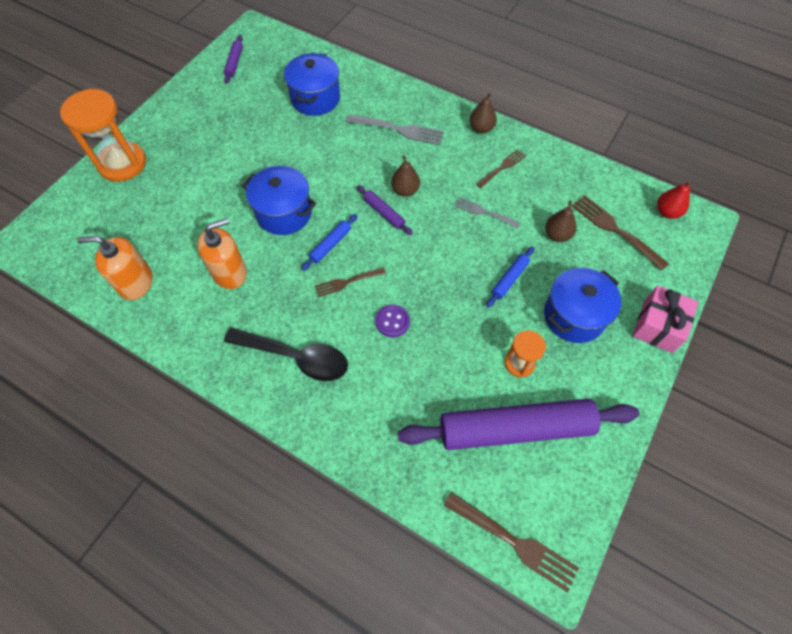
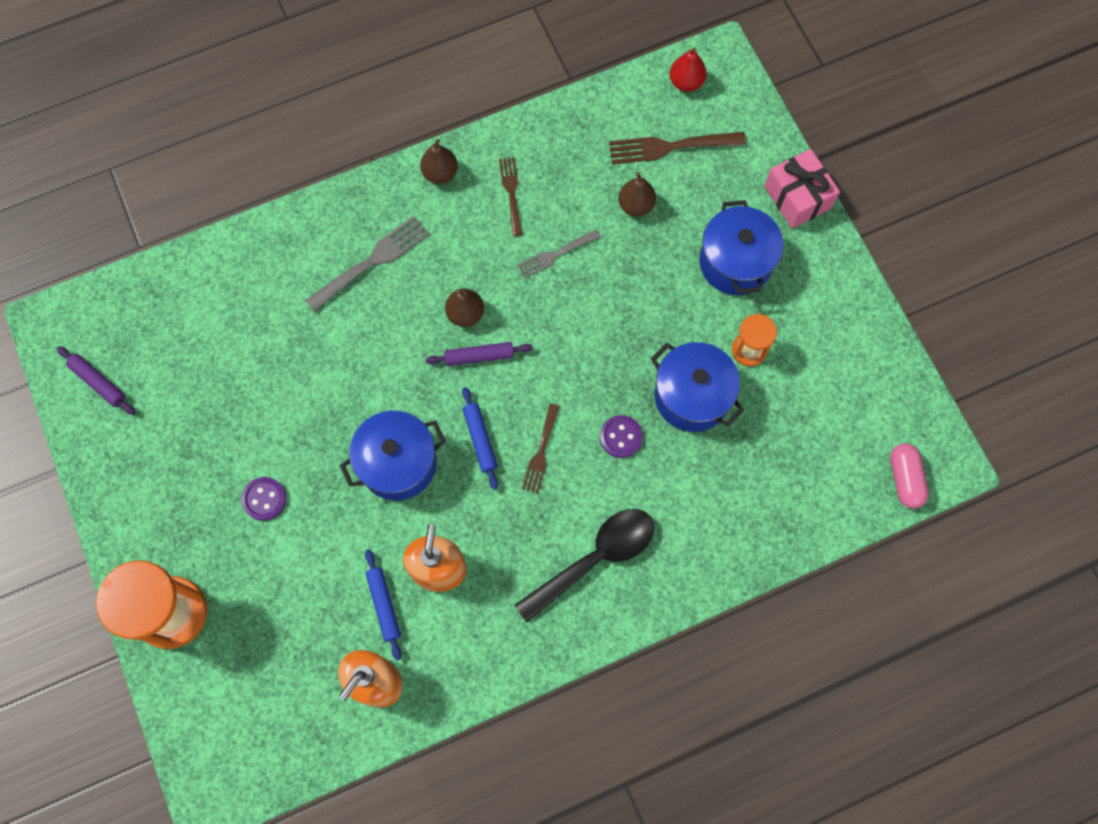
camera: 55 degrees left, 10 degrees up
(217, 165) = (264, 499): none -> purple button
(315, 98) = (245, 322): blue pot -> blue pot (692, 396)
(509, 279) = (653, 290): blue rolling pin -> blue rolling pin (384, 605)
(513, 542) = (904, 479): brown fork -> pink capsule
(515, 428) = (808, 402): purple rolling pin -> none

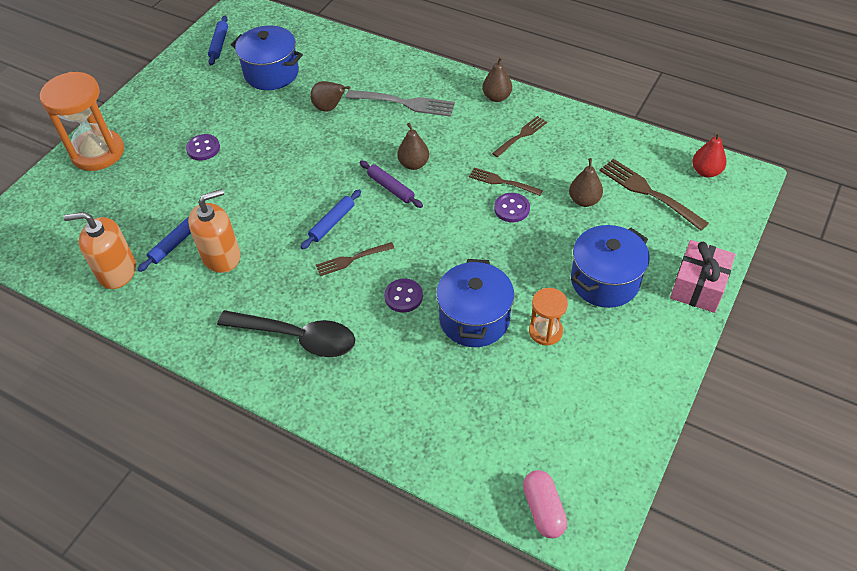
camera: 55 degrees right, 20 degrees down
(98, 382) = (219, 44): purple rolling pin -> blue rolling pin
(313, 337) = (329, 108): none -> brown pear
(398, 463) = (279, 193): blue pot -> blue pot (271, 73)
(556, 254) = (503, 182): grey fork -> brown fork
(594, 272) = (511, 208): none -> purple button
(904, 479) = (543, 509): pink capsule -> pink capsule turned 60 degrees counterclockwise

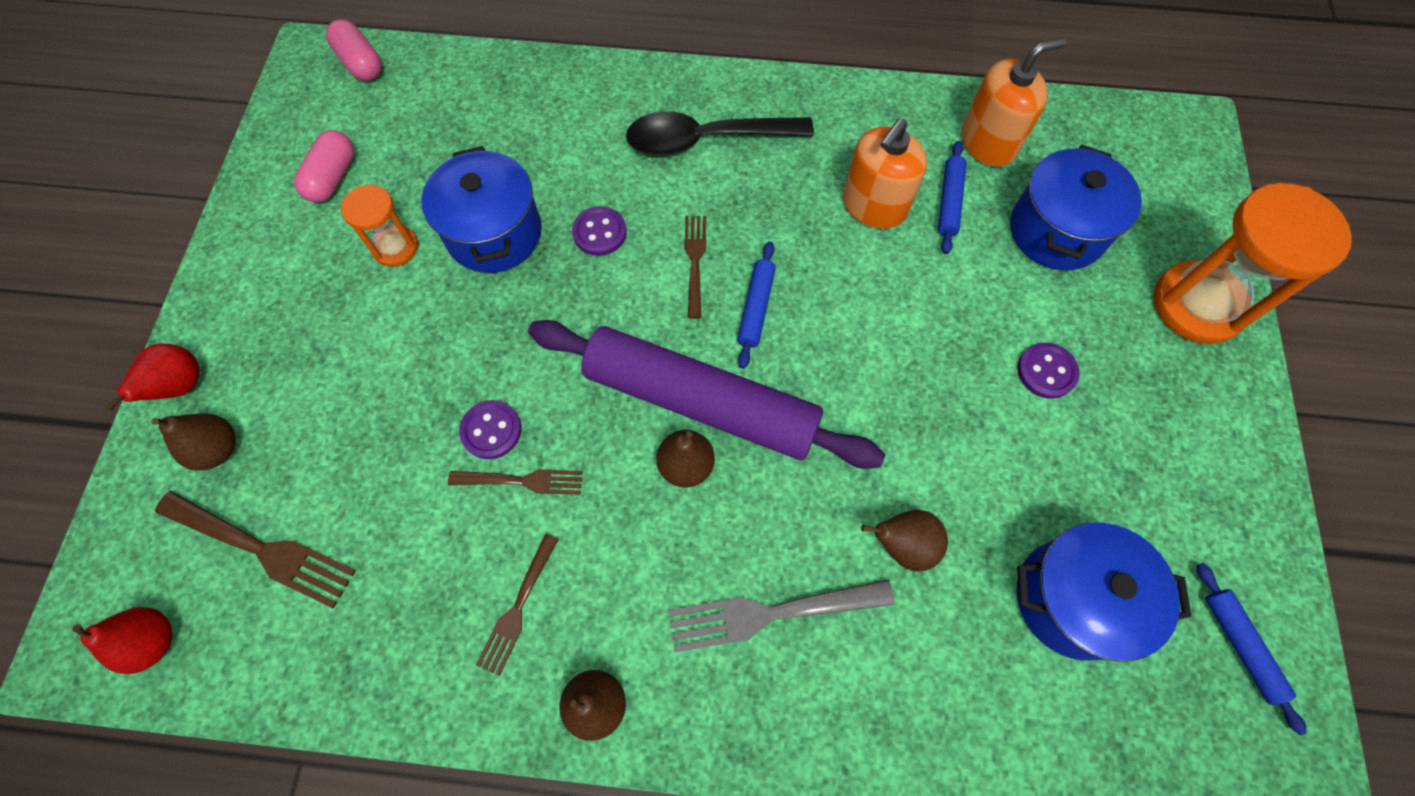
camera: 155 degrees right, 15 degrees up
(352, 259) = (695, 262): brown fork -> brown fork turned 45 degrees counterclockwise
(391, 188) = (700, 402): purple rolling pin -> purple rolling pin, size x2.44
(583, 402) = (333, 177): none -> pink capsule
(584, 200) = (374, 490): brown pear -> brown pear (218, 449)
(604, 281) = (323, 349): blue pot -> blue pot (1056, 231)
(698, 286) = (181, 386): pink gift -> red pear

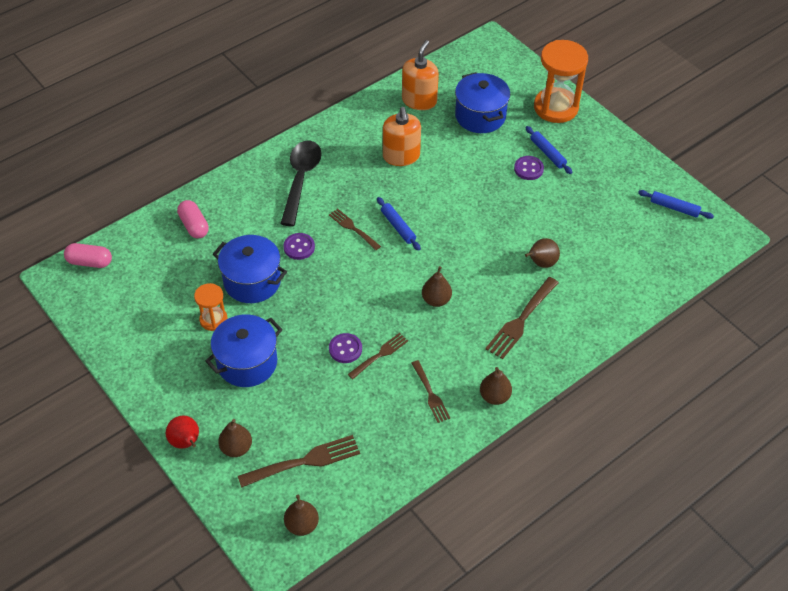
camera: 45 degrees left, 15 degrees down
(154, 642) = (302, 525): red pear -> brown pear
(333, 177) = (144, 316): pink capsule -> pink capsule (194, 226)
(700, 402) = (416, 275): purple rolling pin -> none
(706, 140) = (301, 179): black spoon -> black spoon turned 150 degrees clockwise
(772, 612) = (521, 319): grey fork -> brown fork
(949, 201) = (428, 133): blue rolling pin -> blue rolling pin (547, 153)
(1072, 599) = (612, 235): blue pot -> blue pot (247, 363)

